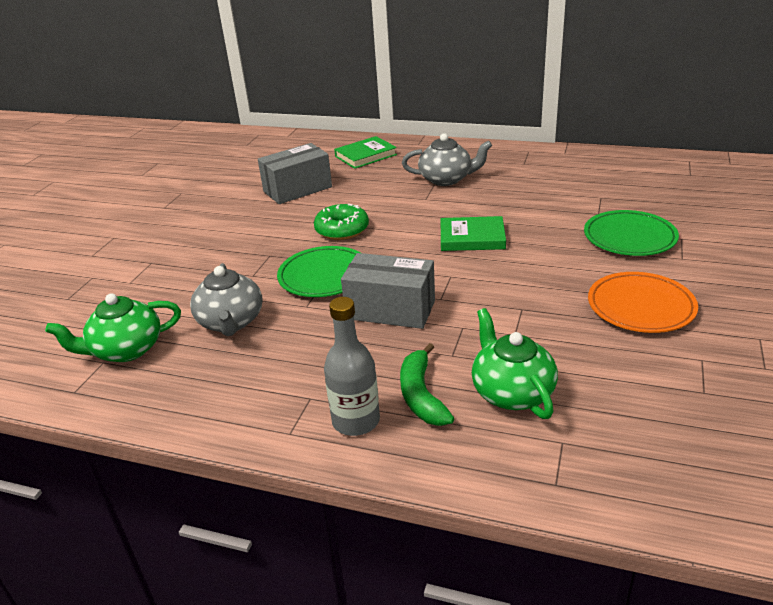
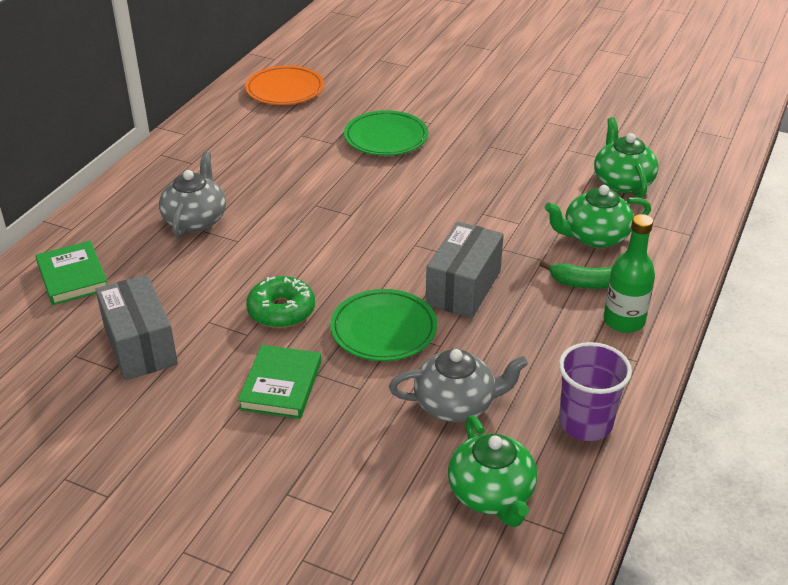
camera: 85 degrees left, 5 degrees up
(199, 398) = (585, 423): none -> purple cup
(356, 421) = (624, 321): grey bottle -> green bottle
(472, 238) = (345, 221): green book -> green book (281, 385)
(640, 307) = (495, 157): orange plate -> orange plate (285, 90)
(652, 412) = (622, 182): none -> green teapot

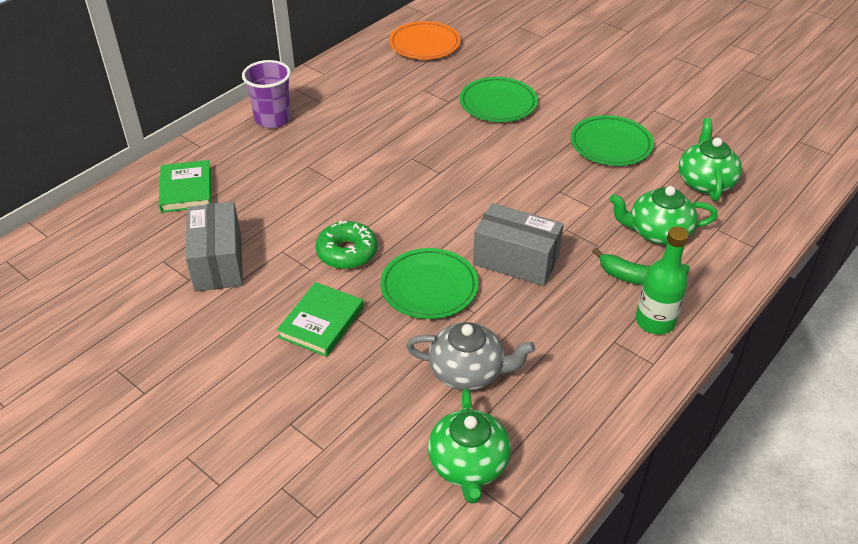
camera: 15 degrees right, 5 degrees up
(195, 220) = (305, 155): grey teapot -> none
(463, 288) = (516, 260): grey box -> grey box turned 75 degrees clockwise
(516, 161) = (610, 145): none -> green plate
(585, 423) = (580, 415): purple cup -> purple cup (273, 119)

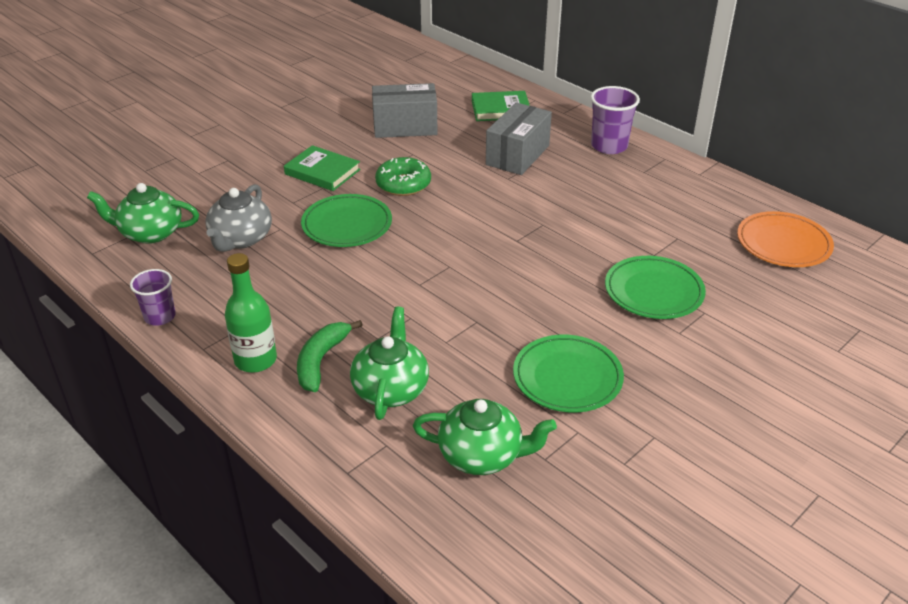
camera: 95 degrees right, 5 degrees down
(516, 260) = (369, 278): grey box -> grey box (517, 155)
(618, 411) = (160, 317): none -> purple cup

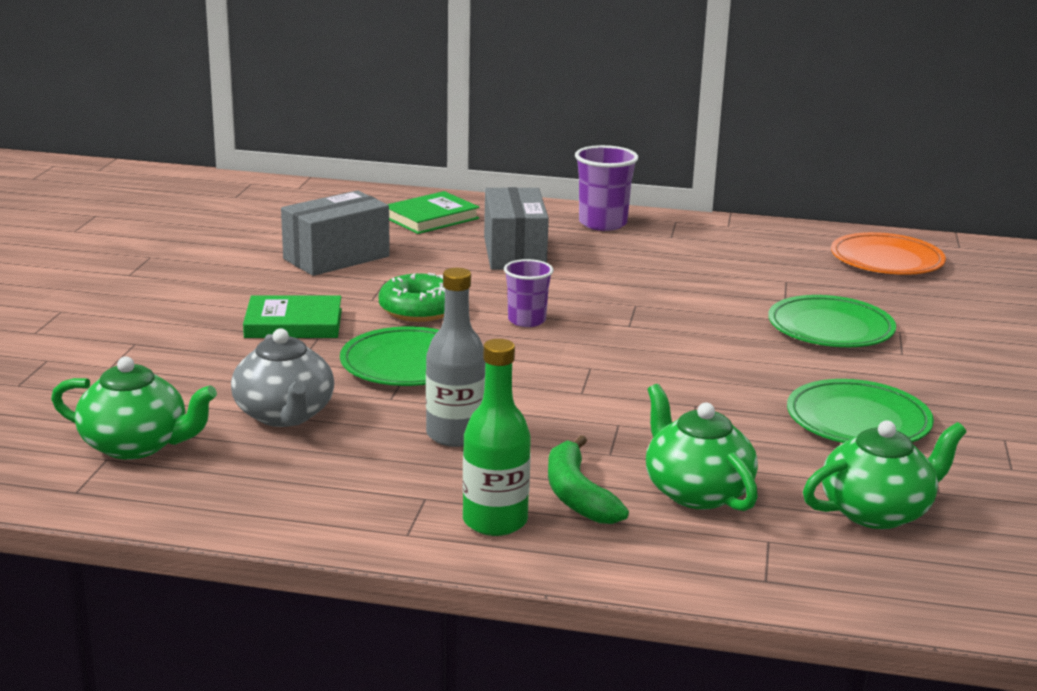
camera: 35 degrees left, 15 degrees down
(150, 233) = (137, 445): green teapot -> green teapot turned 135 degrees counterclockwise
(160, 317) = (294, 523): purple cup -> purple cup (526, 320)
(309, 288) = (455, 435): none -> grey bottle

